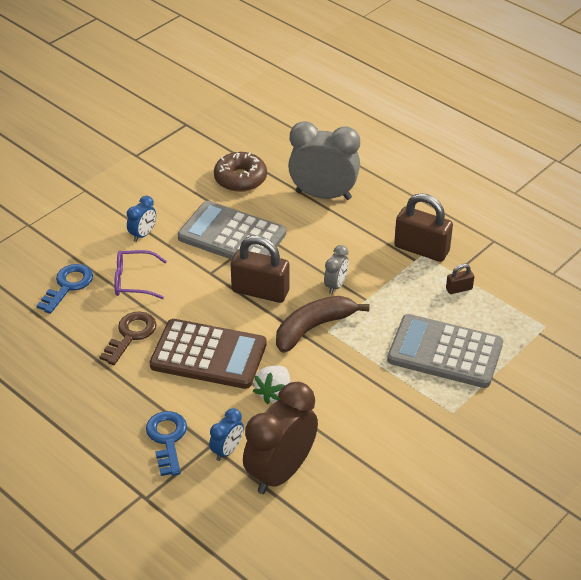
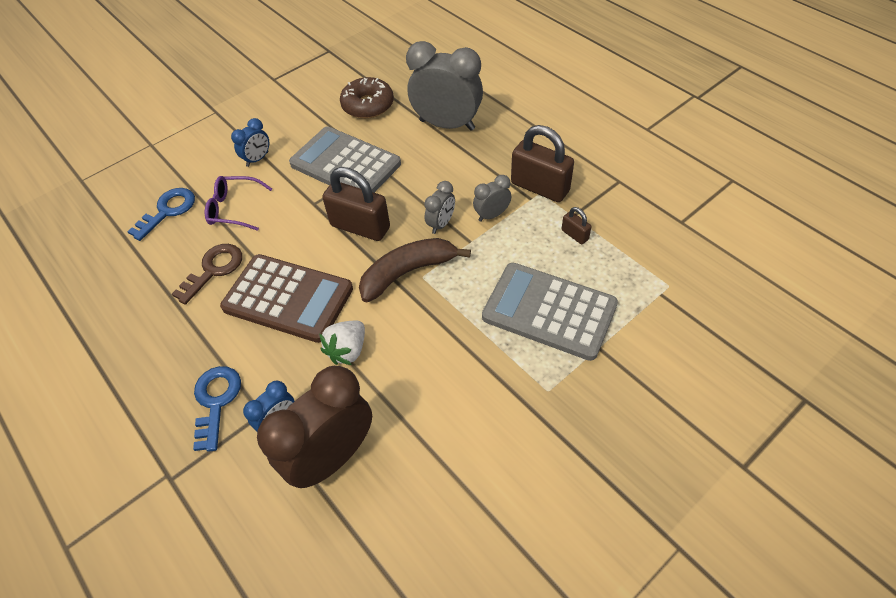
camera: 10 degrees right, 10 degrees up
(381, 275) = (492, 215): none -> grey clock
(459, 289) = (574, 235): brown padlock -> brown padlock turned 60 degrees clockwise

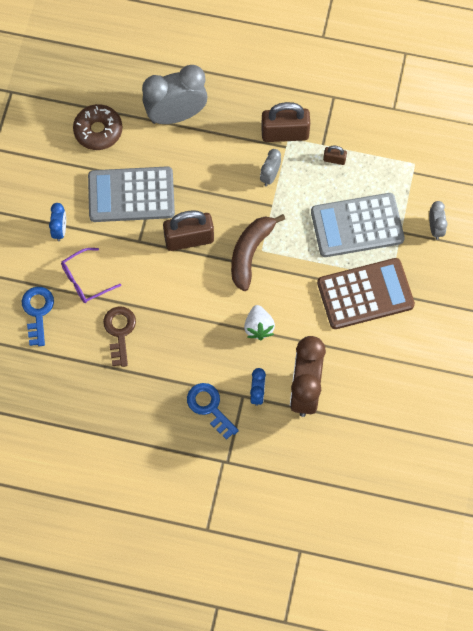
camera: 40 degrees left, 15 degrees up
(288, 298) = (190, 319): brown calculator -> brown calculator (365, 294)
(441, 224) = (242, 204): grey clock -> grey clock (435, 228)

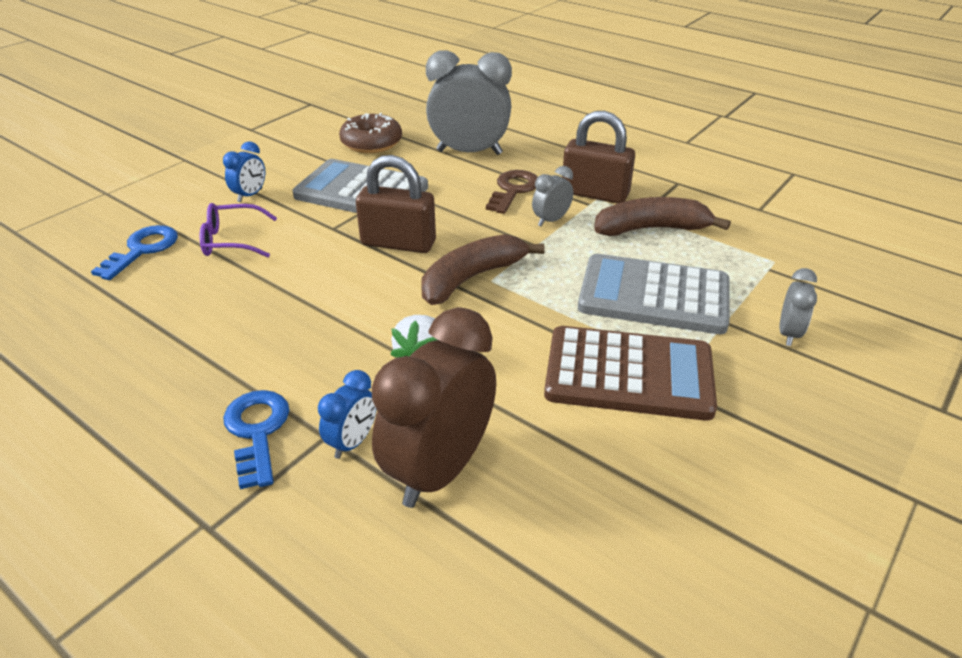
camera: 25 degrees right, 30 degrees down
(119, 332) = (219, 299): brown key -> brown key (513, 190)
(334, 159) = (651, 229): brown padlock -> brown banana

